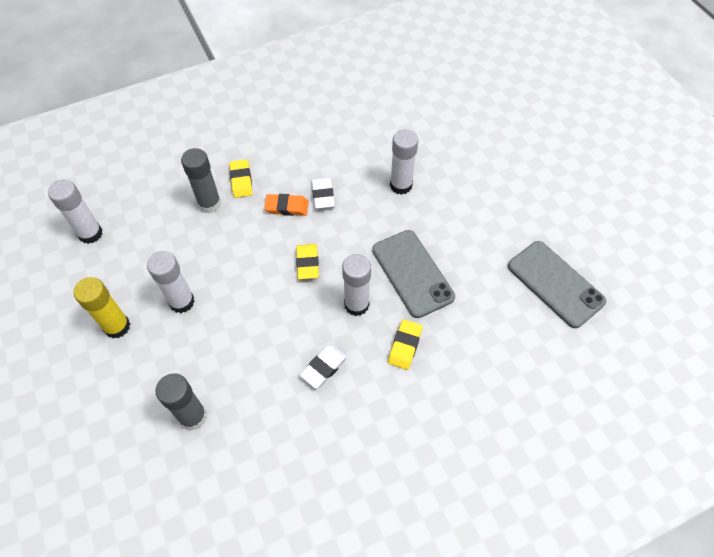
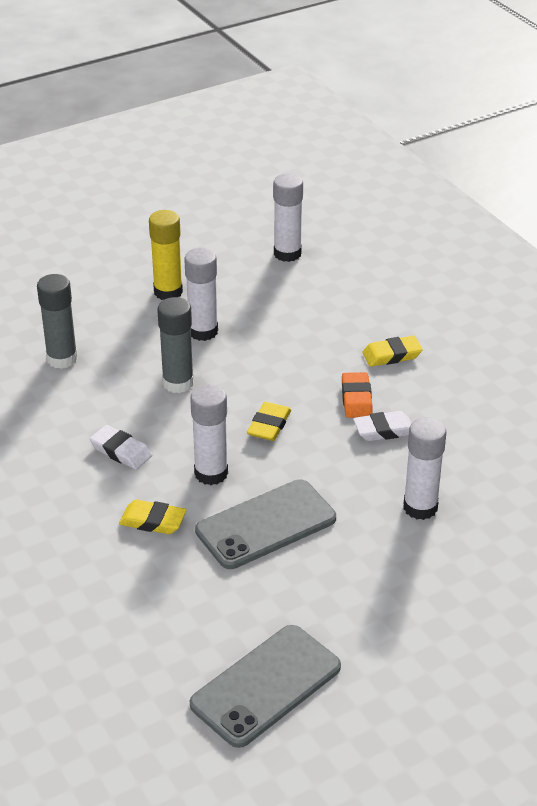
camera: 85 degrees right, 20 degrees down
(209, 204) = (348, 334): grey glue stick -> grey glue stick (178, 383)
(307, 263) = (269, 425): yellow eraser -> yellow eraser turned 60 degrees counterclockwise

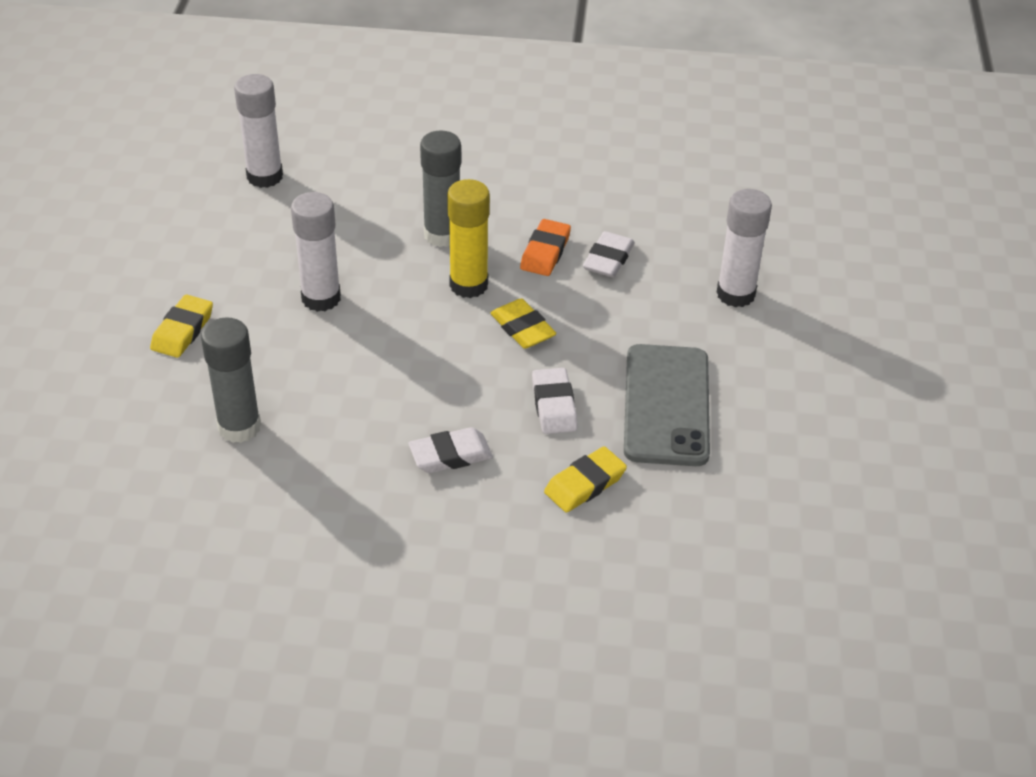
camera: 55 degrees left, 5 degrees up
(168, 292) = (221, 289): yellow glue stick -> yellow glue stick (468, 285)
(178, 383) = (385, 358): grey glue stick -> grey glue stick (442, 235)
(211, 473) = (554, 405): white glue stick -> white eraser
(266, 685) = (885, 517): grey phone -> none
(356, 399) = (545, 252): orange eraser -> orange eraser turned 75 degrees clockwise
(392, 355) = (505, 196): yellow eraser -> yellow eraser (182, 330)

